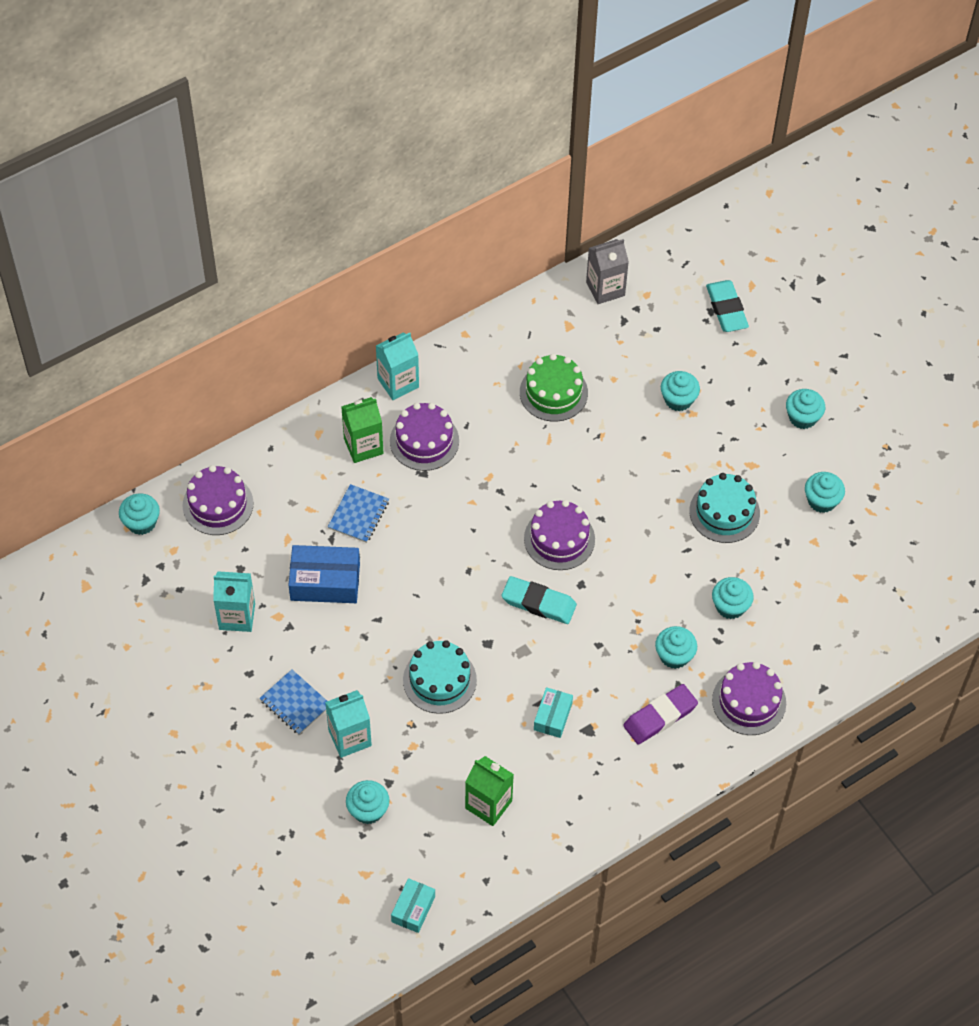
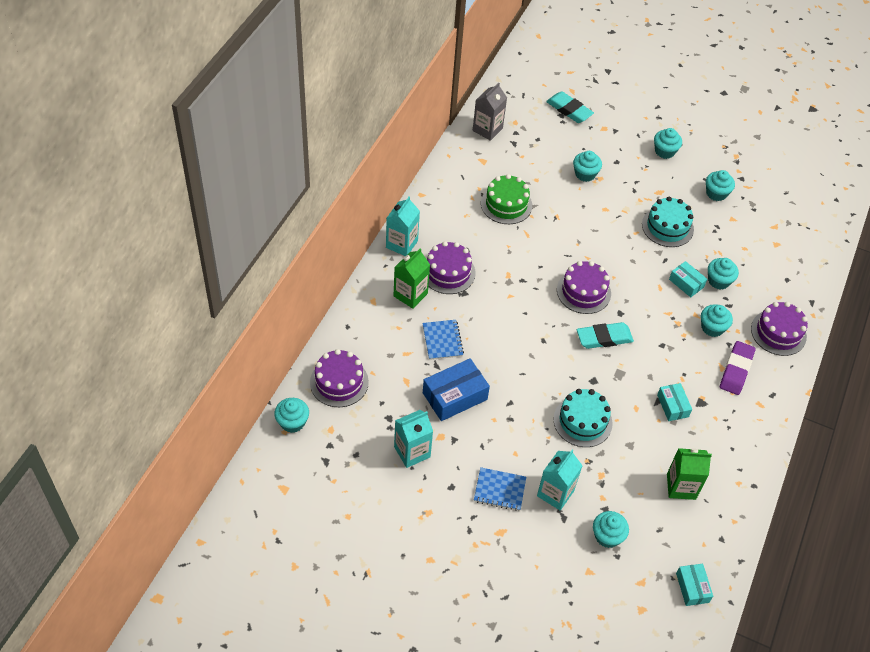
camera: 35 degrees left, 5 degrees down
(688, 589) = (686, 283): none -> turquoise box

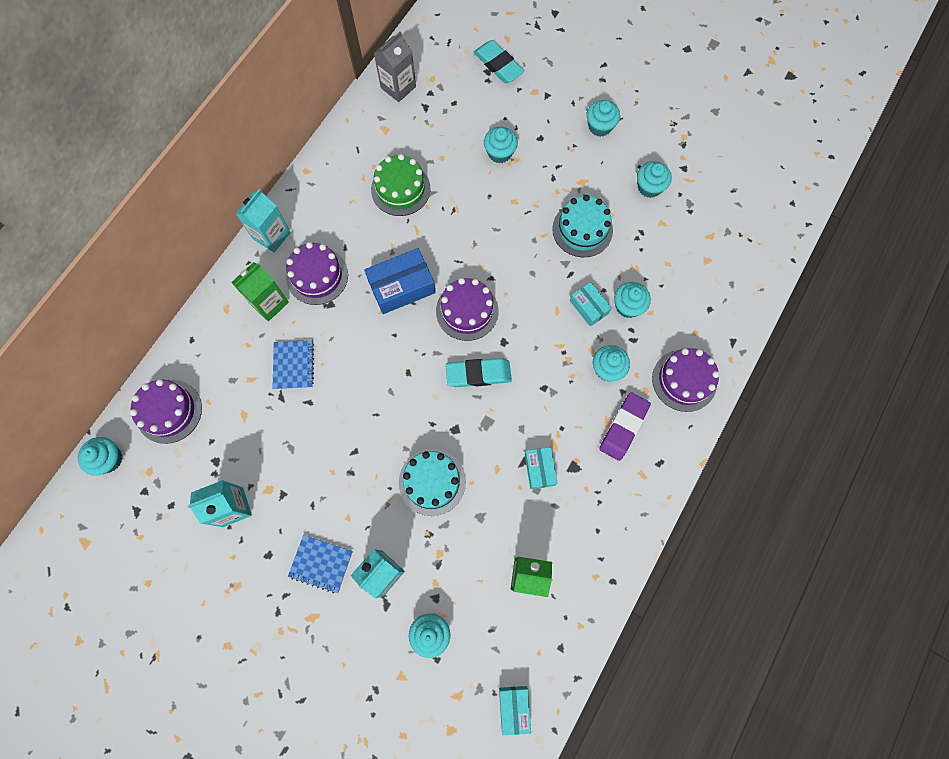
camera: 10 degrees right, 20 degrees up
(455, 396) = (294, 438): blue box -> blue box (401, 286)

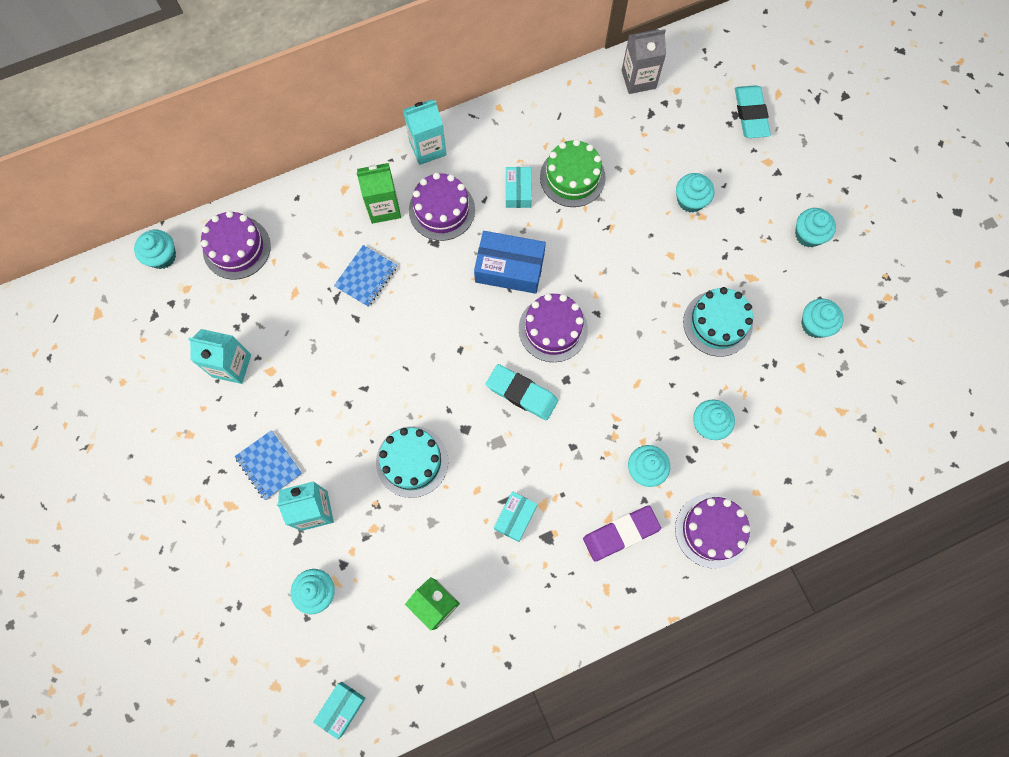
camera: 35 degrees right, 0 degrees up
(589, 307) = (670, 400): turquoise box -> turquoise box (518, 191)

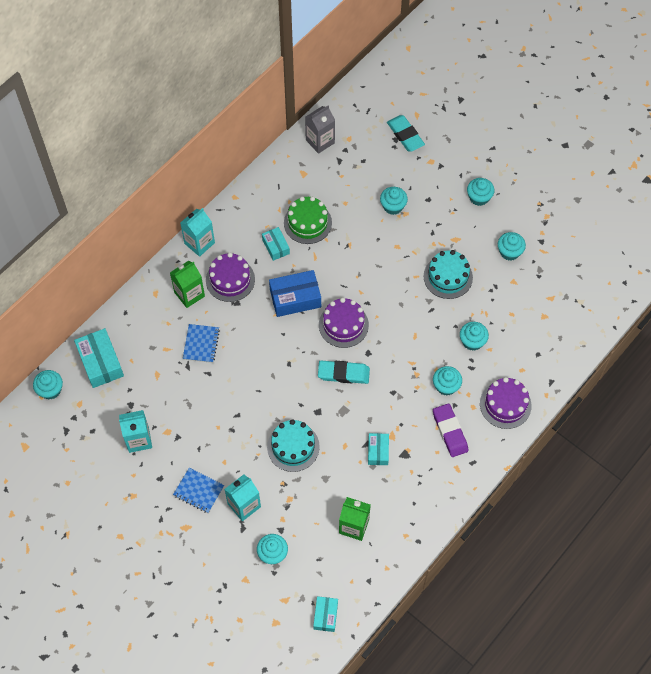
camera: 25 degrees left, 10 degrees down
(236, 248) = (100, 362): purple cake -> turquoise box
(621, 534) = (450, 431): purple eraser -> purple eraser turned 60 degrees counterclockwise

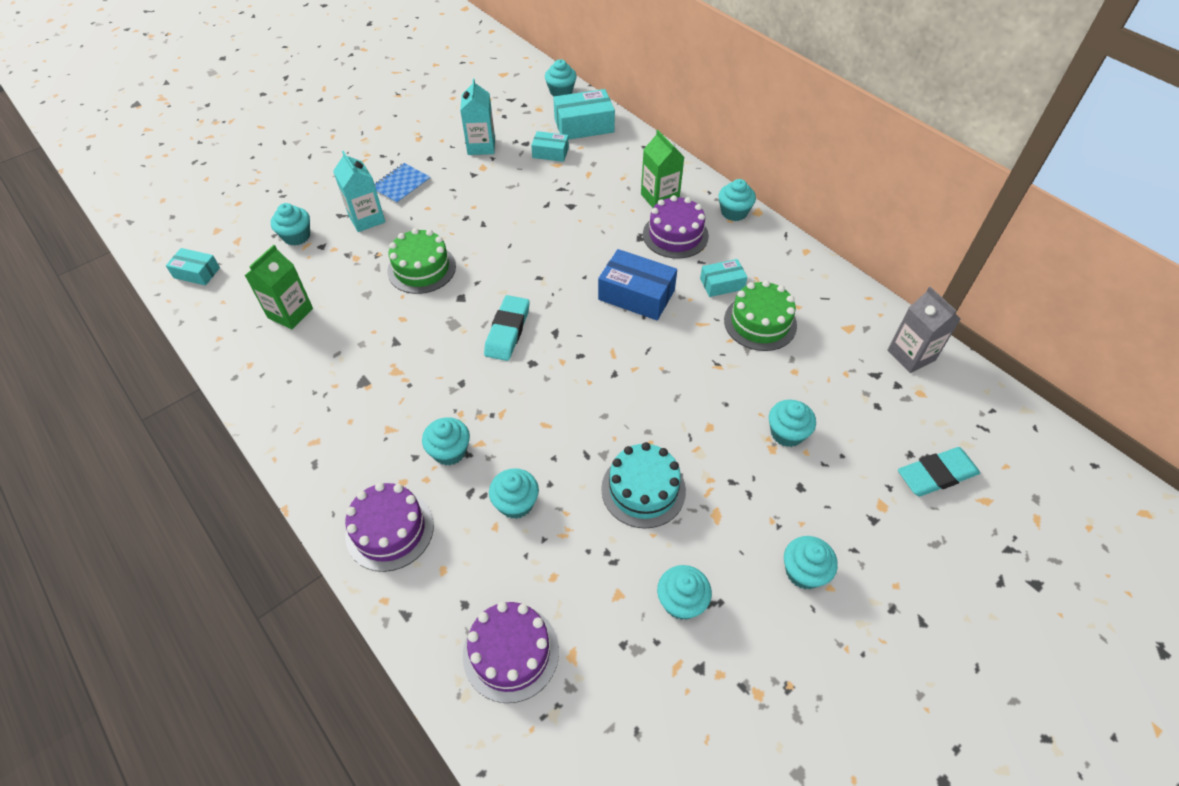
camera: 100 degrees right, 10 degrees down
(199, 243) = (734, 212): turquoise carton -> turquoise cupcake
(201, 344) = (588, 202): blue notebook -> none
(293, 447) = (421, 268): turquoise cake -> green cake
(295, 298) = (636, 295): blue box -> blue box turned 60 degrees counterclockwise
(343, 325) = (584, 341): purple cake -> purple cake (511, 652)
(378, 451) = (379, 352): turquoise box -> turquoise box (550, 153)
(450, 431) = (374, 443): purple eraser -> none

